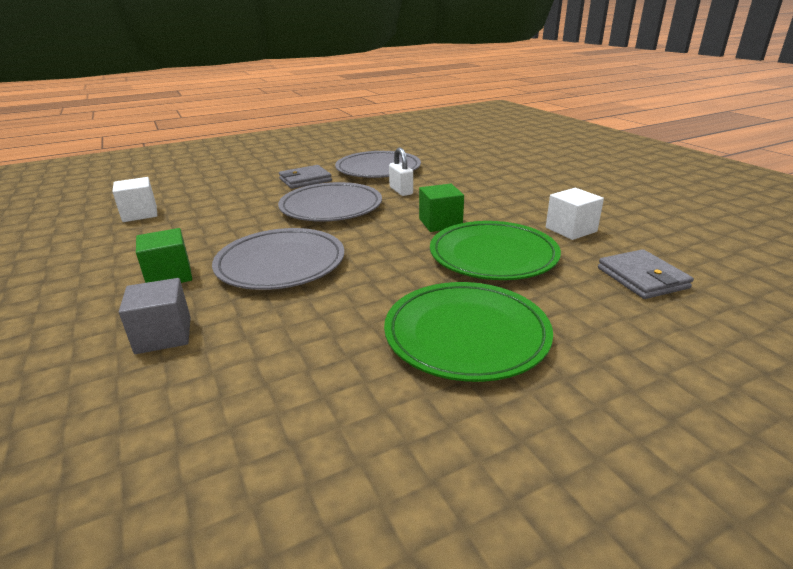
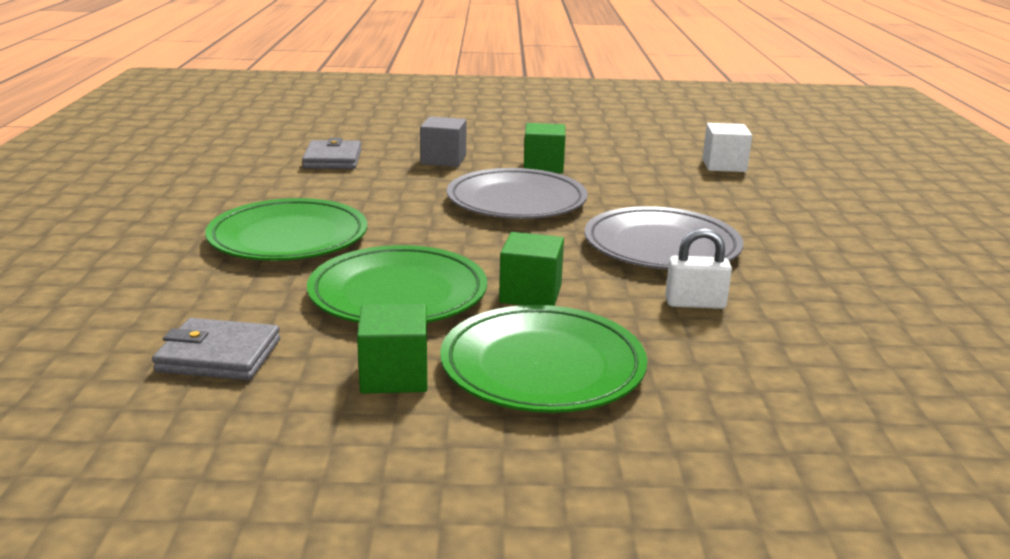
camera: 115 degrees right, 5 degrees down
(305, 180) = (806, 251): grey wallet -> grey wallet (333, 159)
(378, 169) = (840, 315): grey plate -> none
(509, 205) = (542, 366): none -> green plate
(571, 229) = (394, 376): white cube -> green cube

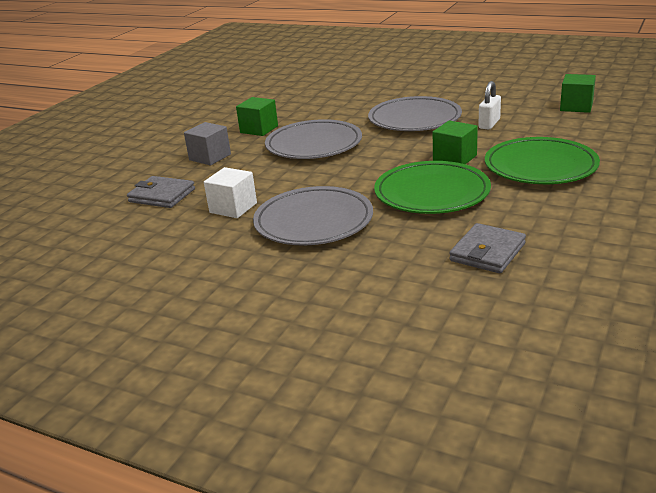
camera: 60 degrees left, 5 degrees up
(288, 238) = (313, 221): green plate -> grey plate
(394, 376) = (535, 203): green cube -> green cube (576, 107)
(724, 165) = (309, 85): white cube -> white cube (233, 208)

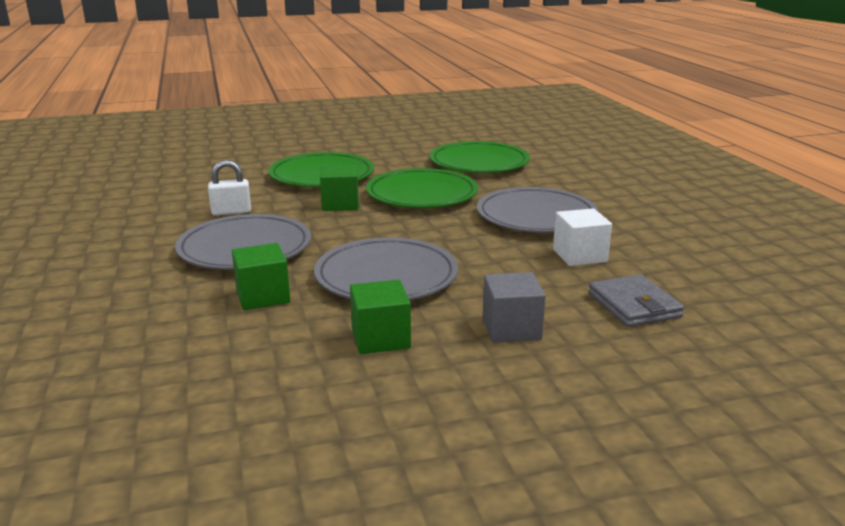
camera: 135 degrees left, 5 degrees down
(487, 252) = (479, 163): grey wallet -> green plate
(576, 107) = (149, 190): green cube -> green cube (263, 296)

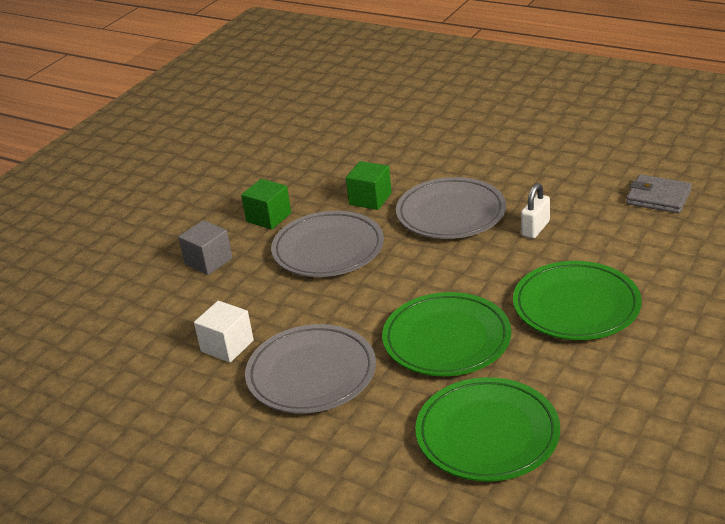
camera: 140 degrees right, 10 degrees up
(340, 204) = (483, 285): green cube -> none
(634, 305) = (151, 320): grey wallet -> grey wallet (658, 197)

